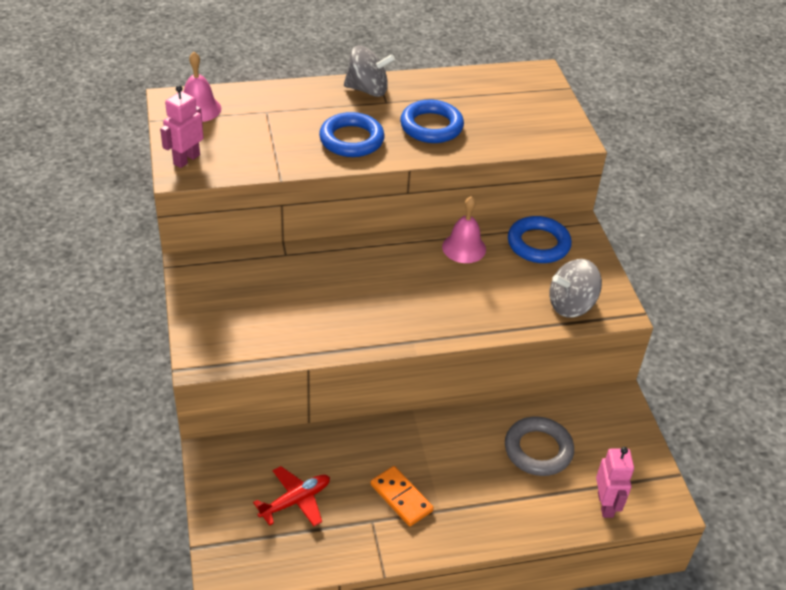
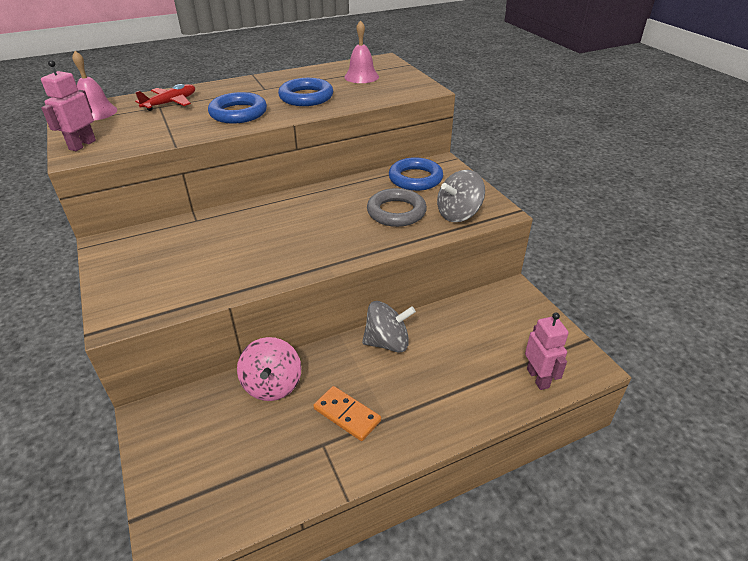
camera: 10 degrees left, 5 degrees down
(296, 500) = (240, 442): red plane -> red plane (171, 103)
(334, 450) = (272, 385): none -> pink spinning top
(367, 90) = (247, 84): grey spinning top -> grey spinning top (387, 342)
(464, 248) = (354, 190): pink bell -> pink bell (361, 77)
(538, 450) = (461, 344): grey ring -> grey ring (396, 212)

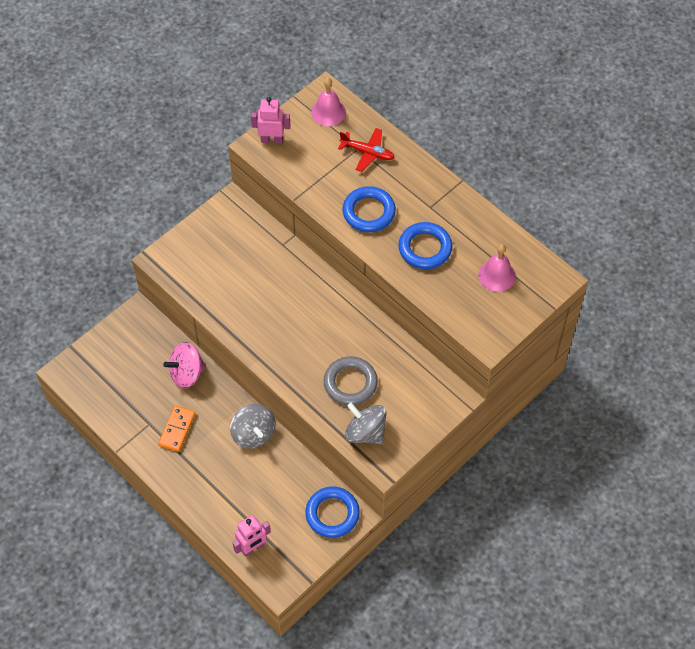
camera: 70 degrees right, 20 degrees up
(415, 178) = (414, 382): blue ring -> blue ring (332, 514)

